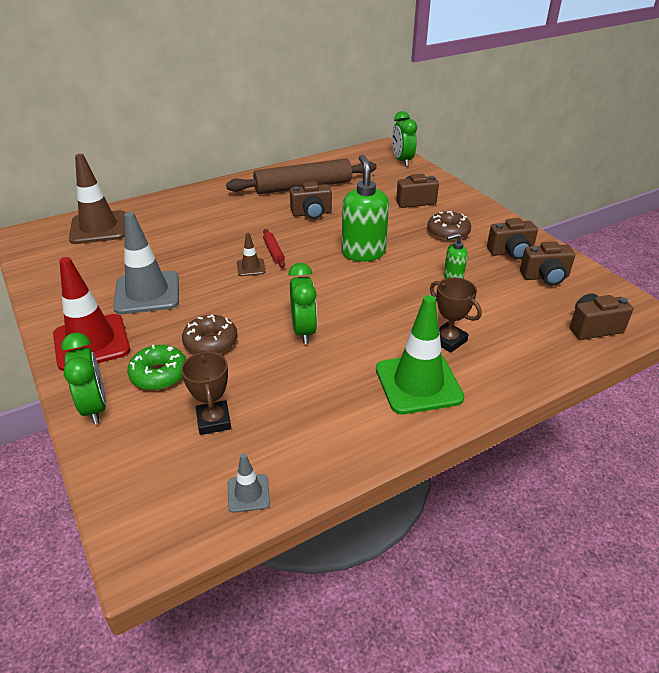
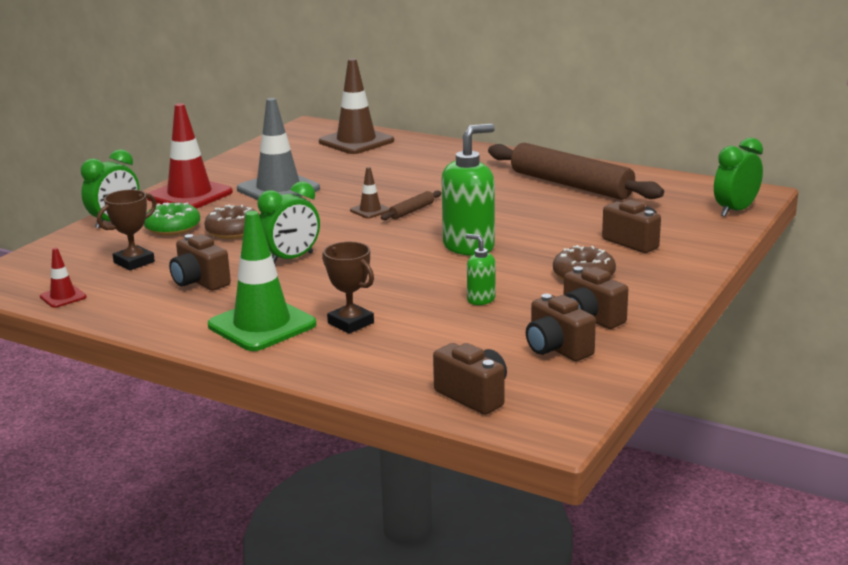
camera: 60 degrees right, 15 degrees down
(248, 493) = (63, 297): grey traffic cone -> red traffic cone
(273, 252) = (411, 211): red rolling pin -> brown rolling pin
(311, 213) = (516, 204): brown camera -> brown camera (200, 282)
(448, 340) = (350, 323): brown trophy -> brown trophy turned 60 degrees counterclockwise

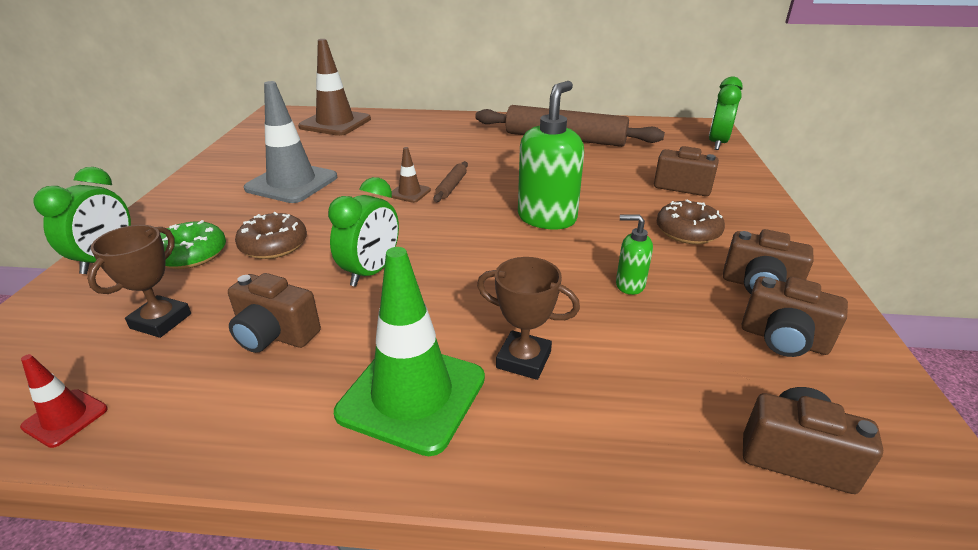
camera: 25 degrees left, 10 degrees up
(190, 195) = (191, 206): red traffic cone -> none

